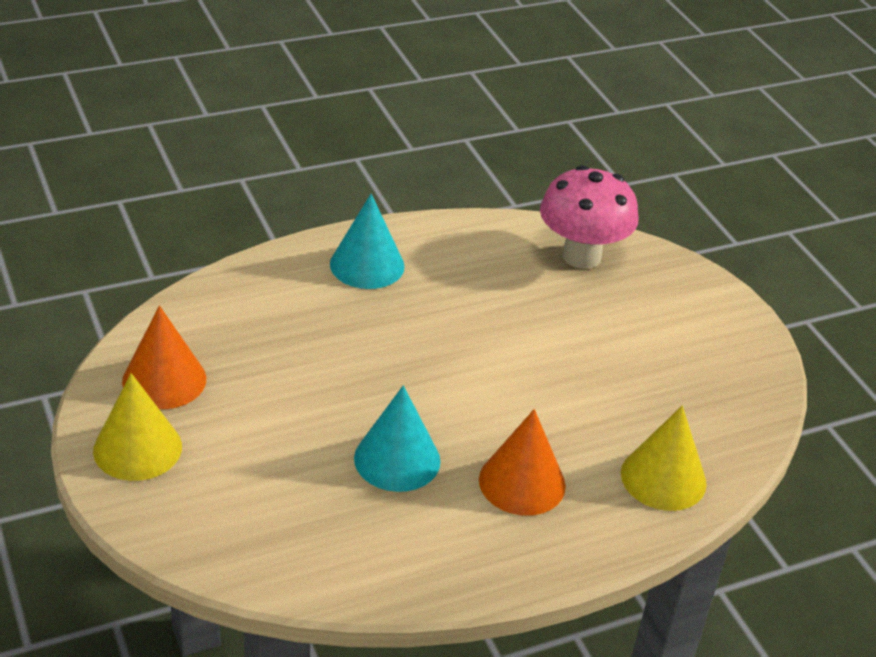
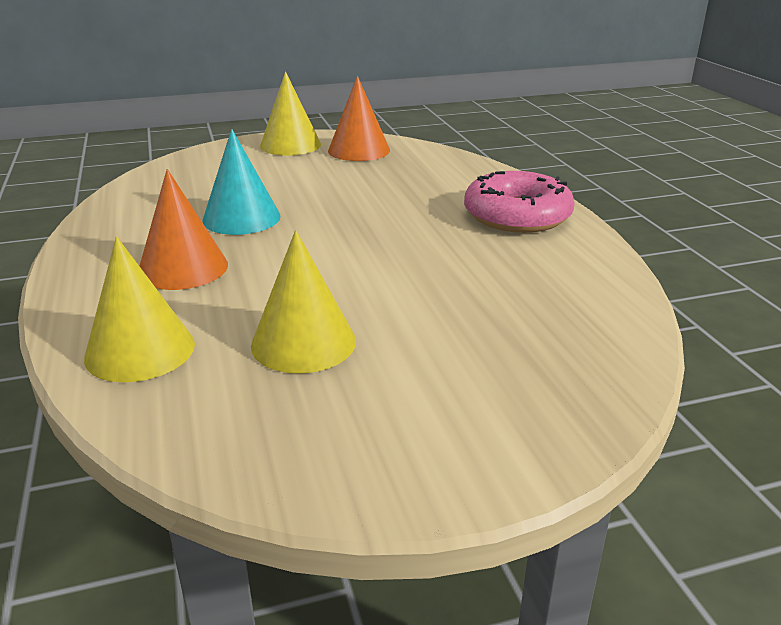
camera: 100 degrees right, 10 degrees down
(367, 265) = (517, 215): turquoise cone -> pink donut
(581, 256) = (577, 339): pink mushroom -> none
(625, 388) = (303, 342): none -> yellow cone

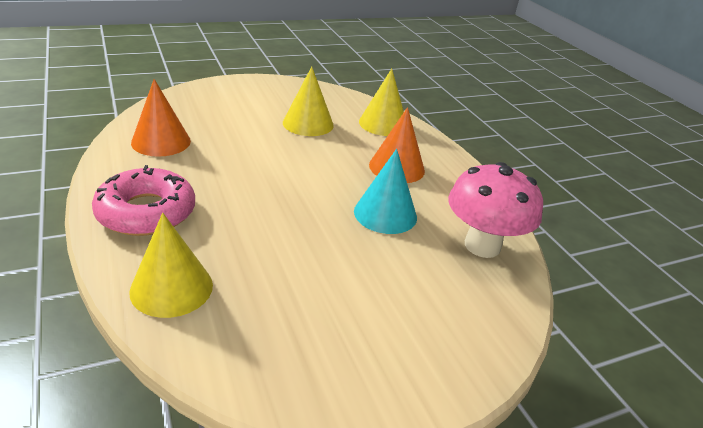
camera: 170 degrees right, 5 degrees up
(152, 196) = (482, 245): none -> pink mushroom
(290, 145) = (399, 368): yellow cone -> yellow cone (171, 288)
(359, 150) = (298, 351): orange cone -> orange cone (161, 141)

